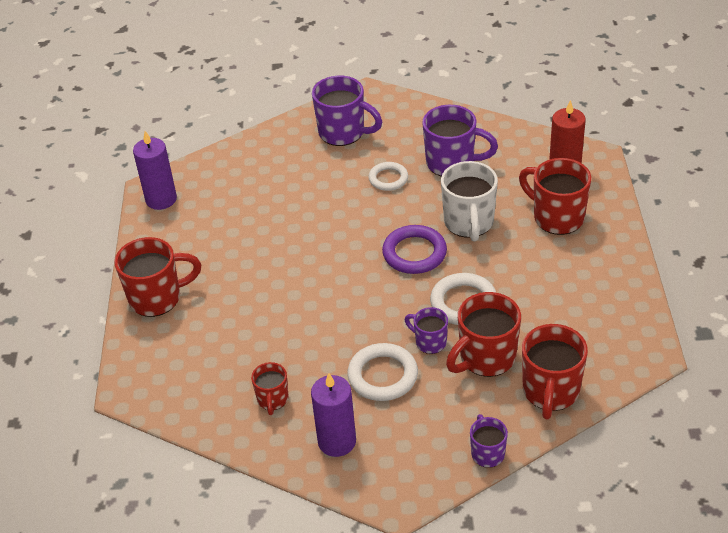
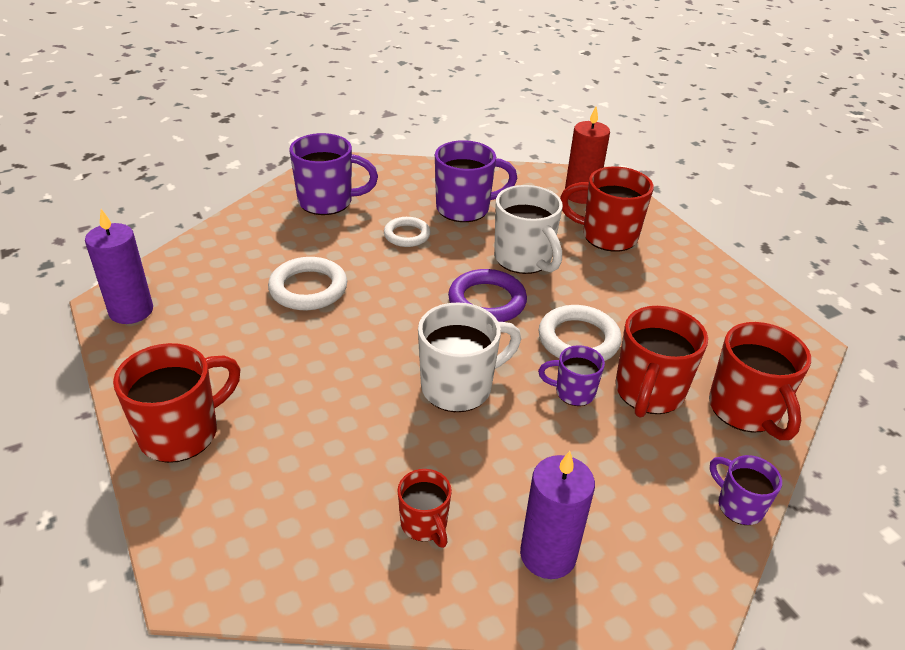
camera: 30 degrees left, 5 degrees down
(350, 316) = (459, 387): none -> white mug
(382, 375) = (546, 448): white ring -> white ring (308, 288)

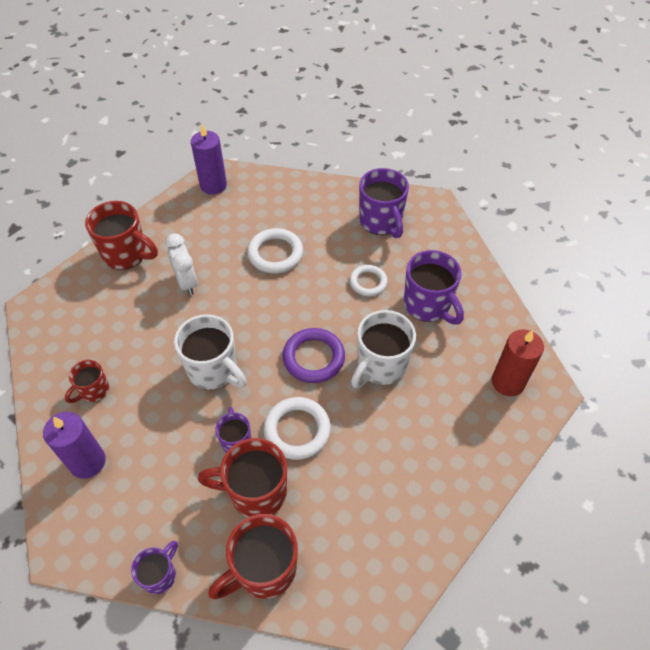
camera: 70 degrees right, 15 degrees up
(292, 379) = (186, 282): none -> white clock
(607, 236) = (452, 418): red mug -> none

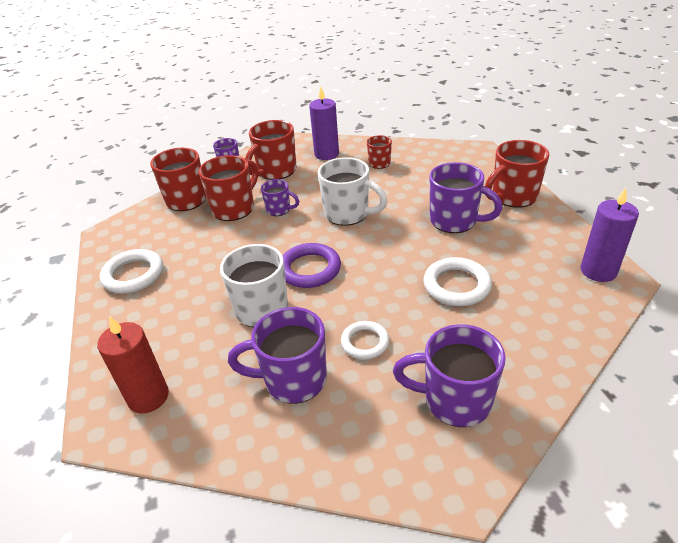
camera: 125 degrees right, 15 degrees down
(153, 499) = (276, 171): none -> red mug
(186, 282) = (455, 221): white clock -> purple mug
(214, 370) = (348, 214): white mug -> white mug turned 135 degrees counterclockwise
(297, 430) = (256, 239): white ring -> white ring (133, 275)

